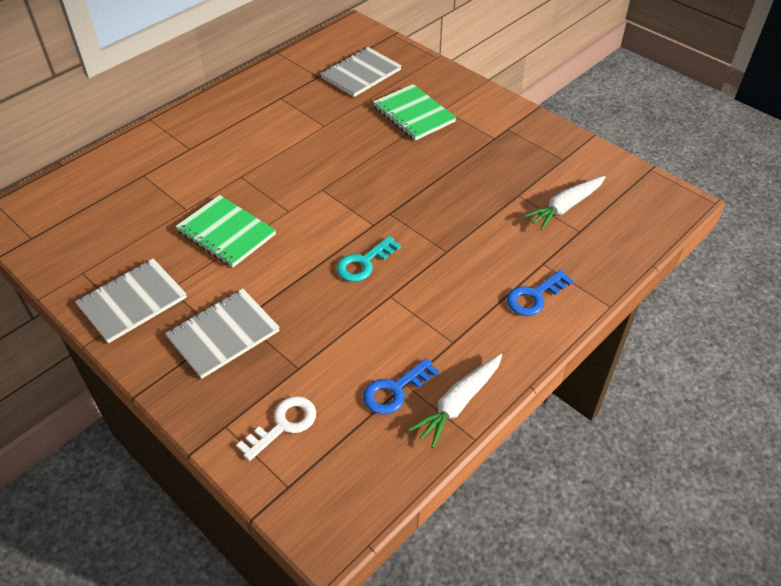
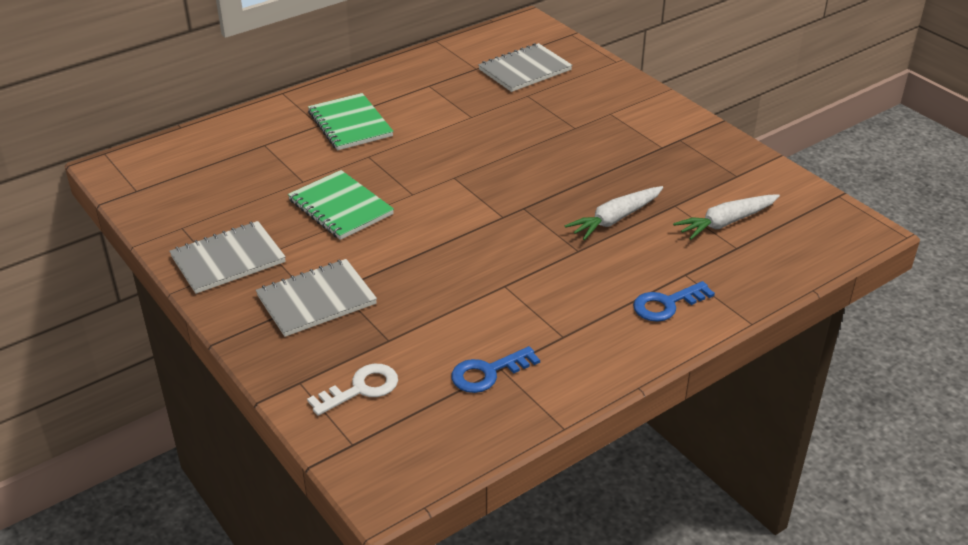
camera: 10 degrees right, 10 degrees down
(364, 263) = (483, 251): turquoise key -> none
(413, 114) = (575, 115): green notebook -> green notebook (350, 124)
(458, 403) = (554, 393): white carrot -> white carrot (615, 219)

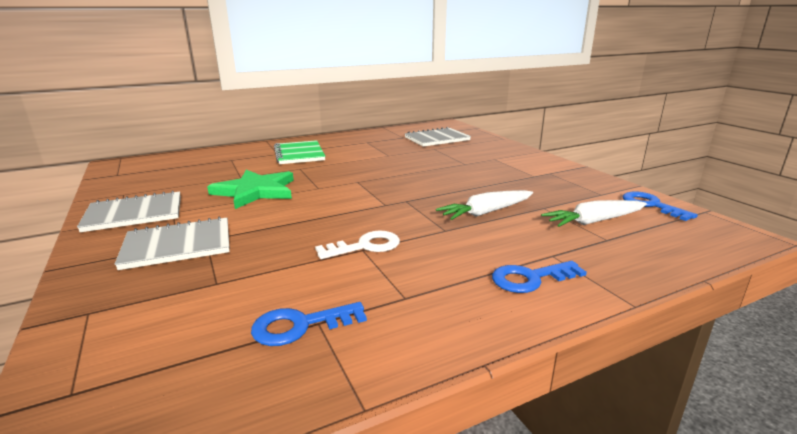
camera: 10 degrees right, 15 degrees down
(340, 207) = (255, 191): green notebook -> green star
(361, 389) = (145, 327): white key -> white key (365, 246)
(787, 190) = (651, 205): none -> blue key

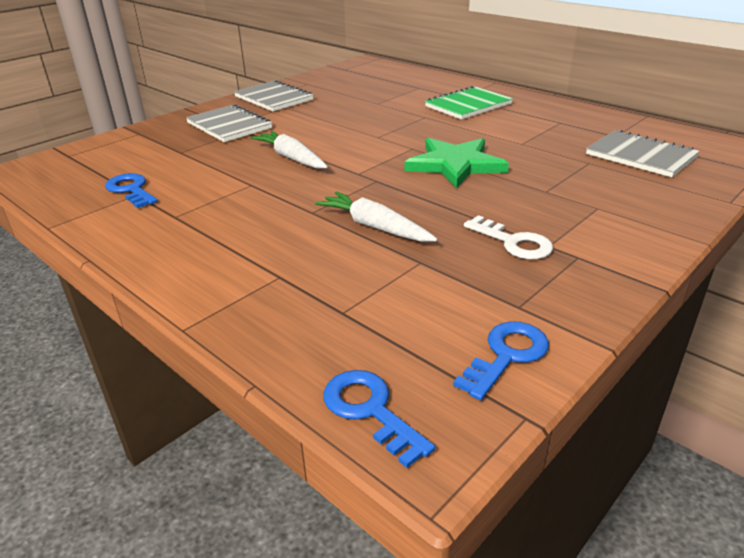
camera: 70 degrees right, 10 degrees up
(255, 191) = (347, 117): green star -> green star (455, 165)
(365, 246) = (257, 184): white key -> white key (513, 242)
(530, 279) = (221, 267): blue key -> blue key (370, 410)
(594, 221) = (397, 301): white carrot -> white carrot (291, 158)

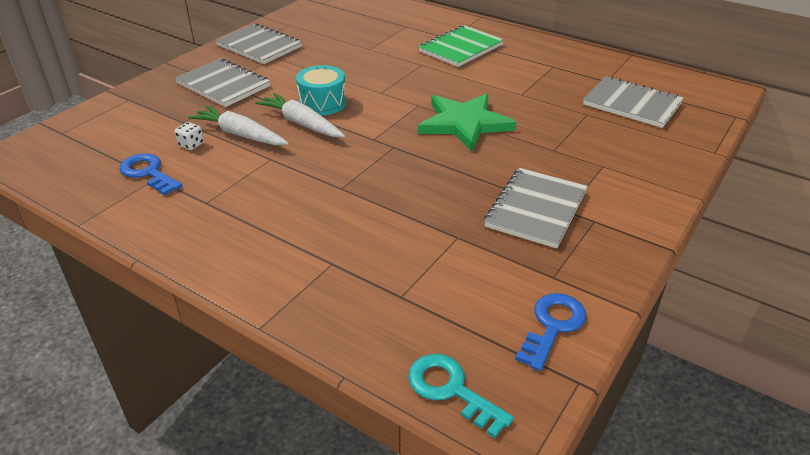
camera: 10 degrees left, 5 degrees up
(180, 170) = (191, 144): none -> white dice
(317, 143) = (322, 103): none -> turquoise drum
(370, 410) = (451, 390): blue key -> turquoise key
(375, 227) = (406, 201): white carrot -> white carrot (240, 134)
(513, 242) = (536, 209): white key -> grey notebook

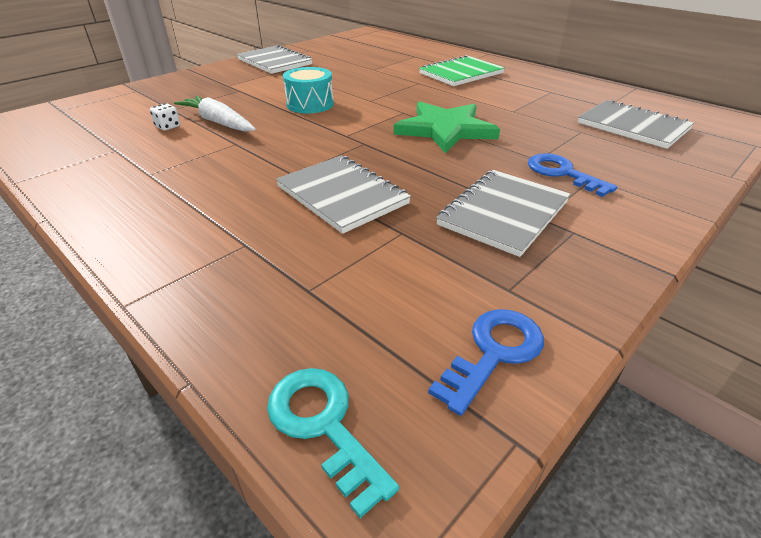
camera: 10 degrees right, 0 degrees up
(148, 173) = (112, 145): blue key -> blue key (562, 173)
(223, 85) = (226, 86): grey notebook -> grey notebook (342, 195)
(301, 123) = (281, 118): white carrot -> none

